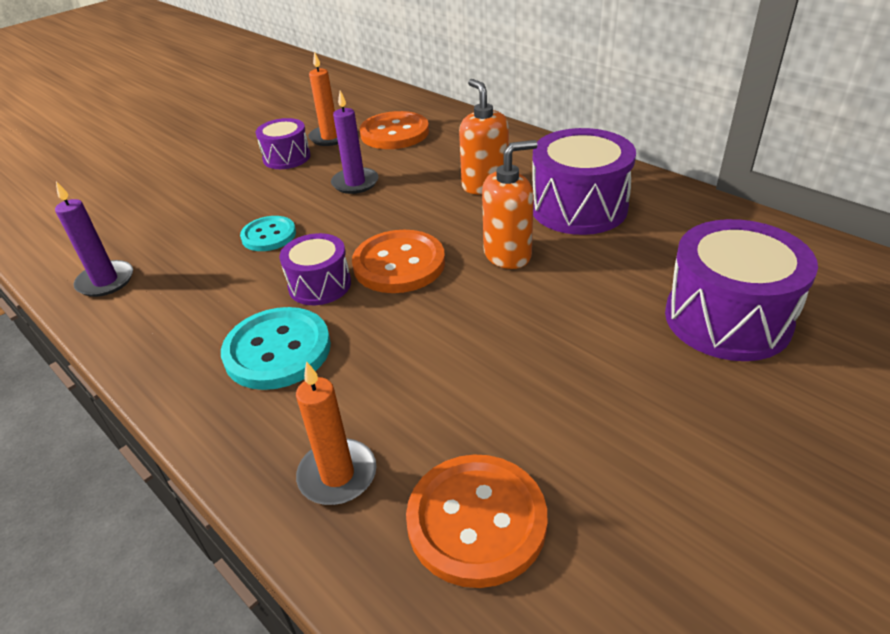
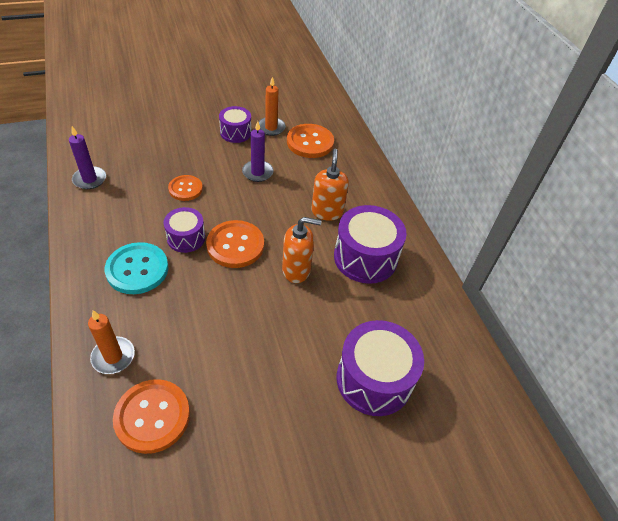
camera: 20 degrees right, 10 degrees up
(269, 235) = (185, 189): turquoise button -> orange button

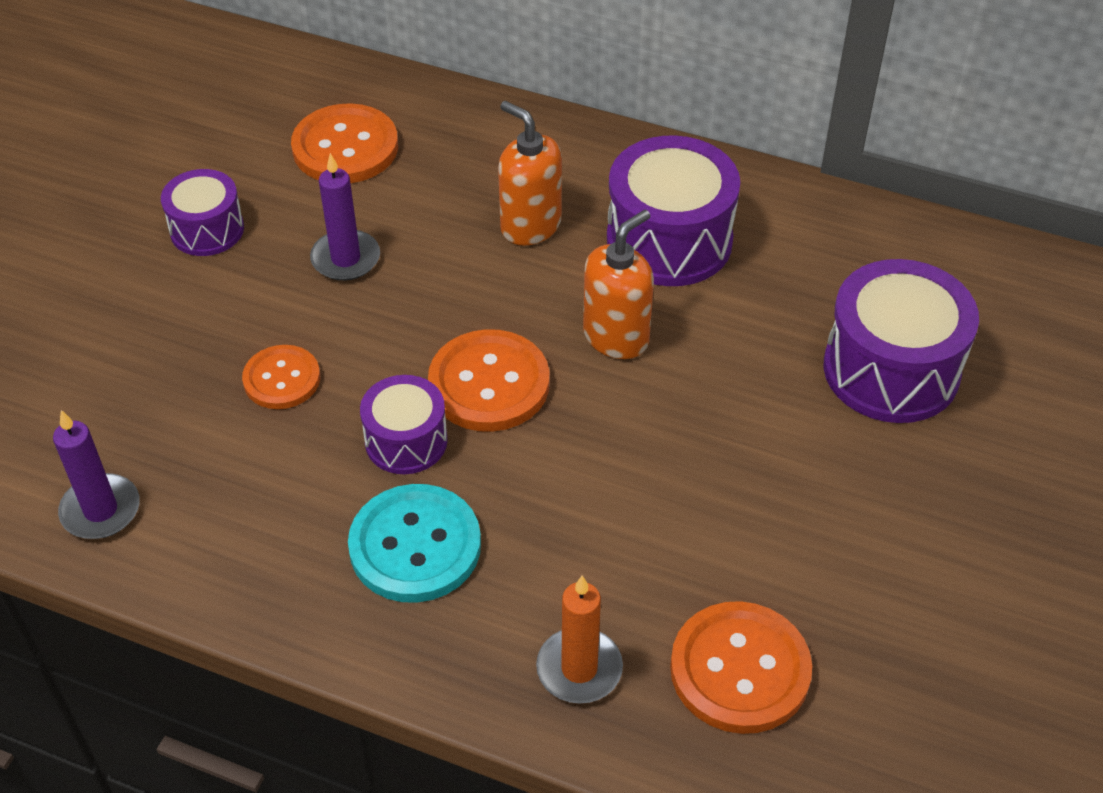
camera: 45 degrees left, 0 degrees up
(271, 128) = (249, 175): orange candle -> none

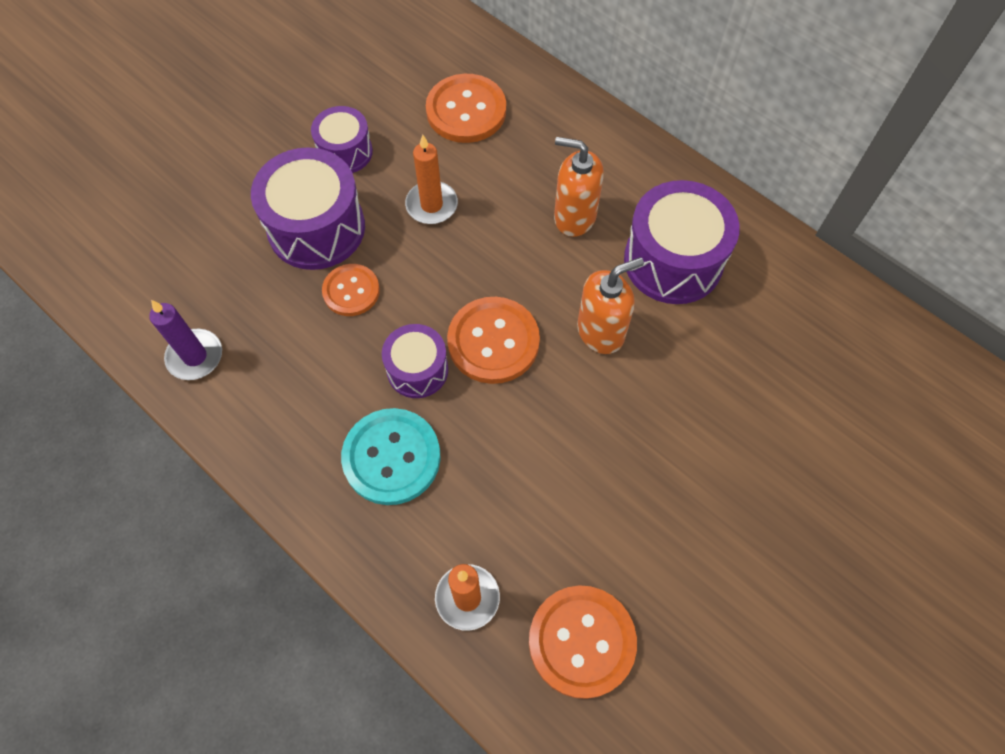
camera: 20 degrees right, 15 degrees up
(345, 258) = (431, 205): purple candle -> orange candle
(530, 225) = (574, 217): orange soap dispenser -> orange soap dispenser turned 45 degrees counterclockwise
(891, 370) = (799, 427): purple drum -> purple drum (316, 228)

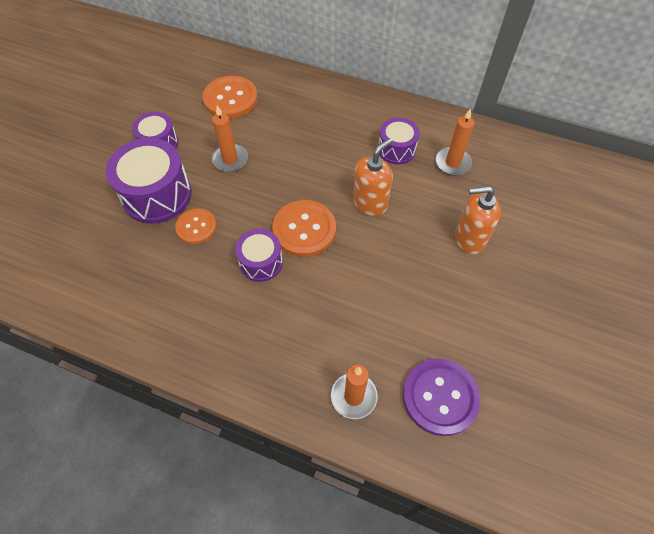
camera: 20 degrees left, 5 degrees down
(195, 356) = (99, 302): purple candle -> none
(391, 457) = (265, 323): turquoise button -> none
(574, 217) = (325, 141): orange soap dispenser -> orange soap dispenser (469, 239)
(581, 641) = (440, 397): orange button -> purple button
(673, 261) = (396, 149): purple drum -> purple drum, size x0.59
(748, 307) = (452, 163): none -> orange candle

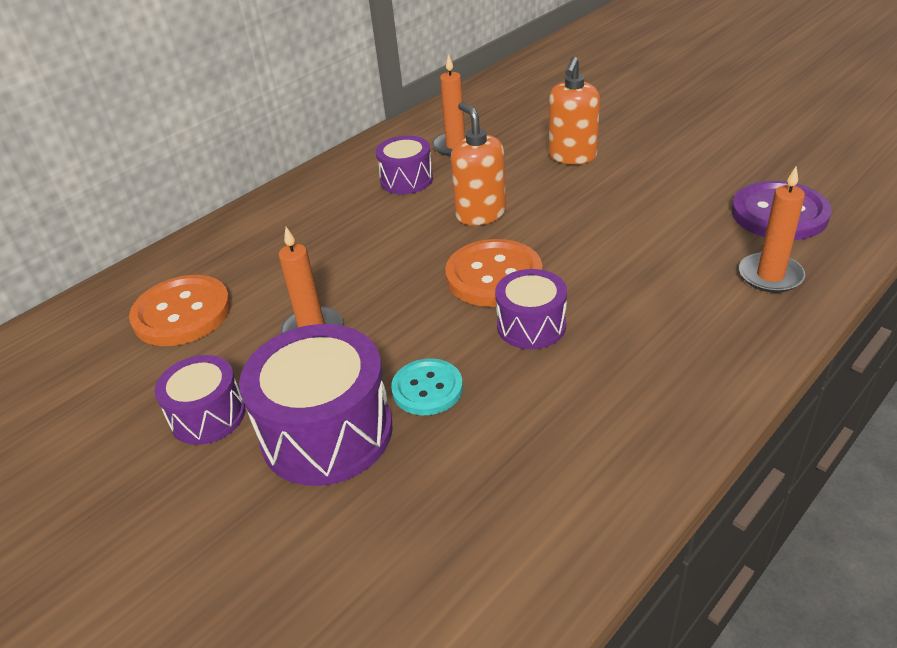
camera: 65 degrees left, 20 degrees down
(196, 227) = (427, 389): orange button -> turquoise button

